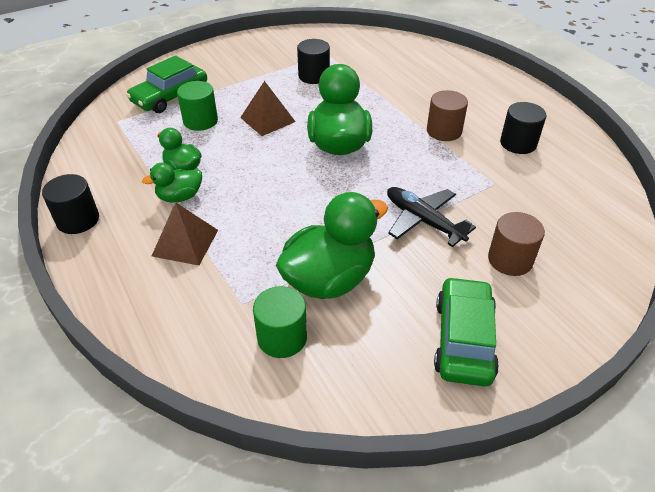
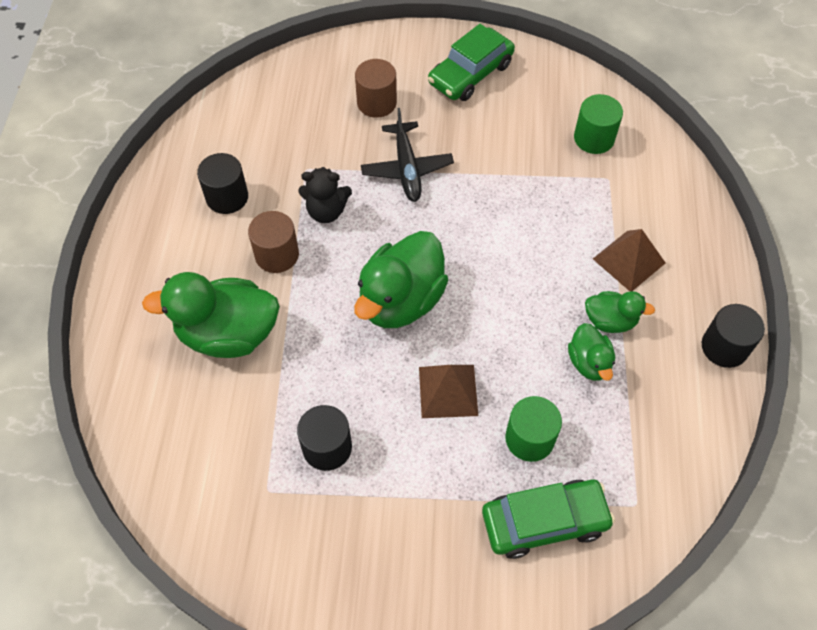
camera: 145 degrees left, 15 degrees up
(329, 279) = (528, 161): green duck -> green duck (228, 334)
(445, 166) = (326, 211): none -> black teddy bear

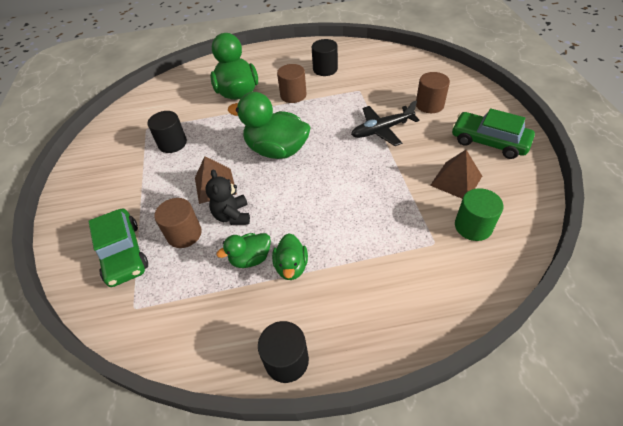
camera: 80 degrees right, 10 degrees down
(326, 211) = (331, 105): black teddy bear -> black teddy bear (232, 216)
(529, 438) = (184, 234): green cylinder -> brown cylinder
(628, 261) = (354, 271): brown pyramid -> brown pyramid (456, 180)

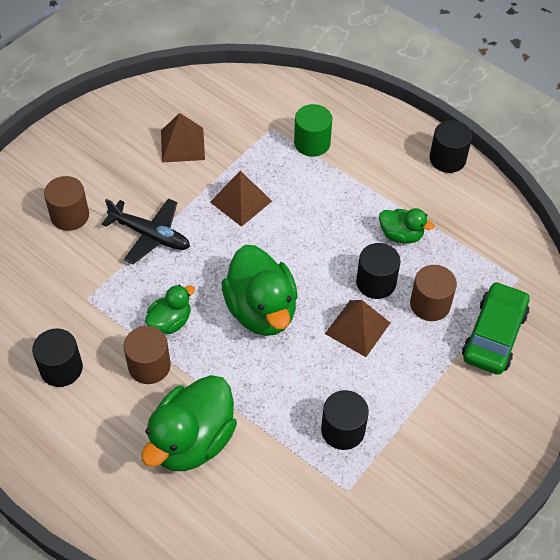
camera: 135 degrees left, 5 degrees up
(232, 216) = (376, 282): black teddy bear -> black cylinder
(291, 266) = (380, 203): green duck -> green duck (170, 322)
(371, 184) = (241, 201): none -> brown pyramid
(473, 226) = (230, 113): green cylinder -> green cylinder (312, 143)
(489, 141) = (103, 143): green car -> none

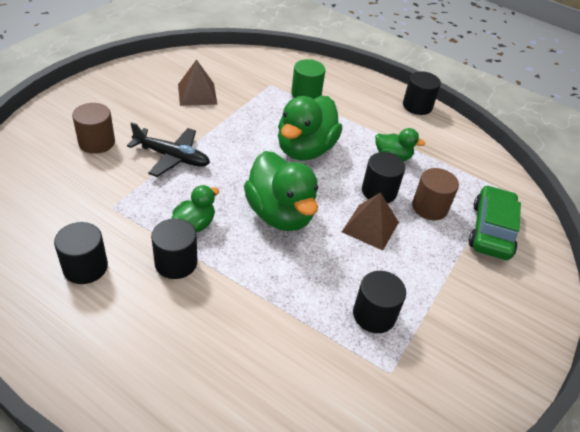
camera: 10 degrees left, 10 degrees down
(149, 366) = (176, 263): brown cylinder -> black cylinder
(192, 441) = (224, 331): green duck -> green duck (305, 149)
(241, 201) = (251, 133): brown pyramid -> none

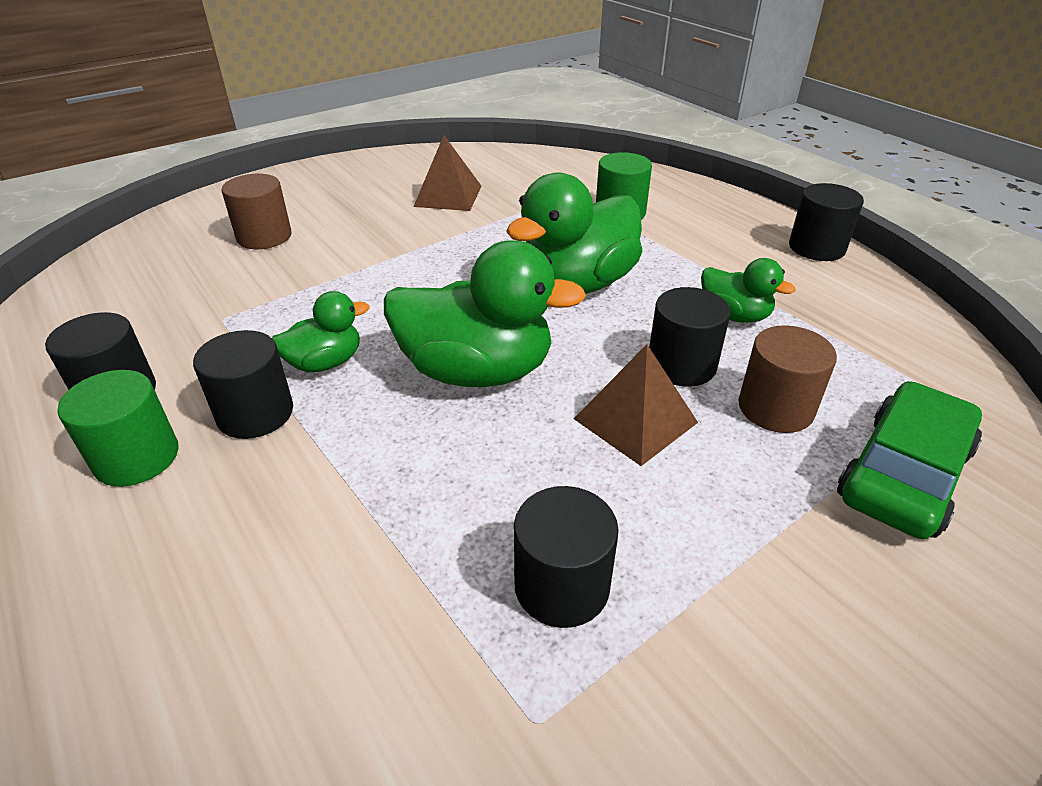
camera: 25 degrees right, 5 degrees down
(127, 302) = (137, 457): none -> green cylinder
(172, 157) = (356, 267): black plane -> none
(280, 214) = (477, 371): green duck -> green duck turned 75 degrees counterclockwise

